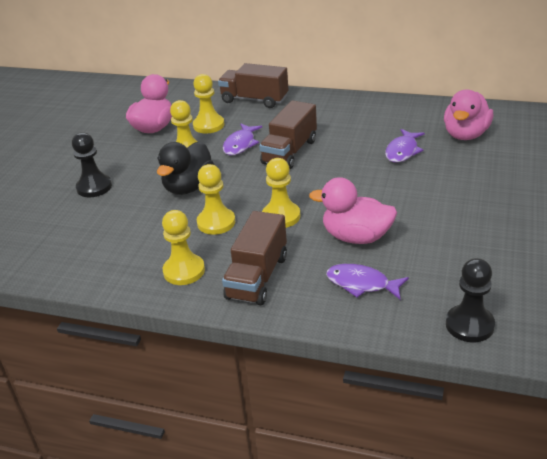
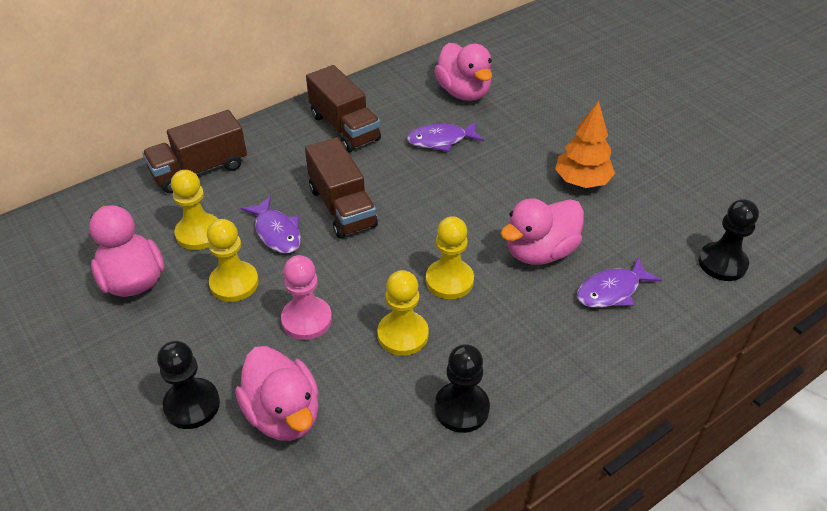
camera: 55 degrees left, 10 degrees up
(116, 215) = (283, 414): none -> pink duck
(184, 271) = (461, 408): yellow pawn -> black pawn
(188, 187) = (306, 319): black duck -> pink pawn
(257, 277) = (531, 355): brown truck -> brown truck (344, 127)
(402, 151) = (441, 140): purple fish -> purple fish turned 105 degrees clockwise
(455, 221) = (582, 181): none -> orange tree

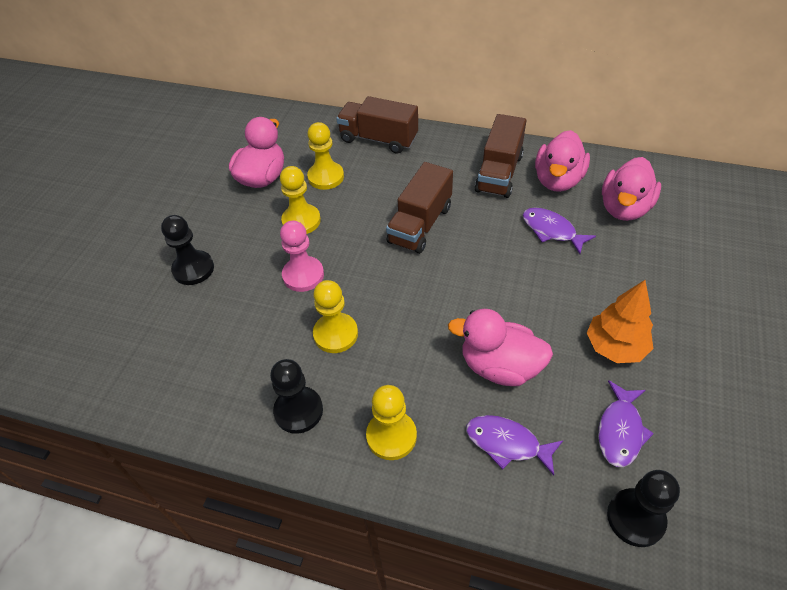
camera: 55 degrees right, 5 degrees up
(276, 232) = (363, 209): purple fish -> purple fish (620, 430)
(283, 414) = (219, 316): pink duck -> pink duck (558, 180)
(449, 280) = (411, 328): yellow pawn -> yellow pawn (391, 436)

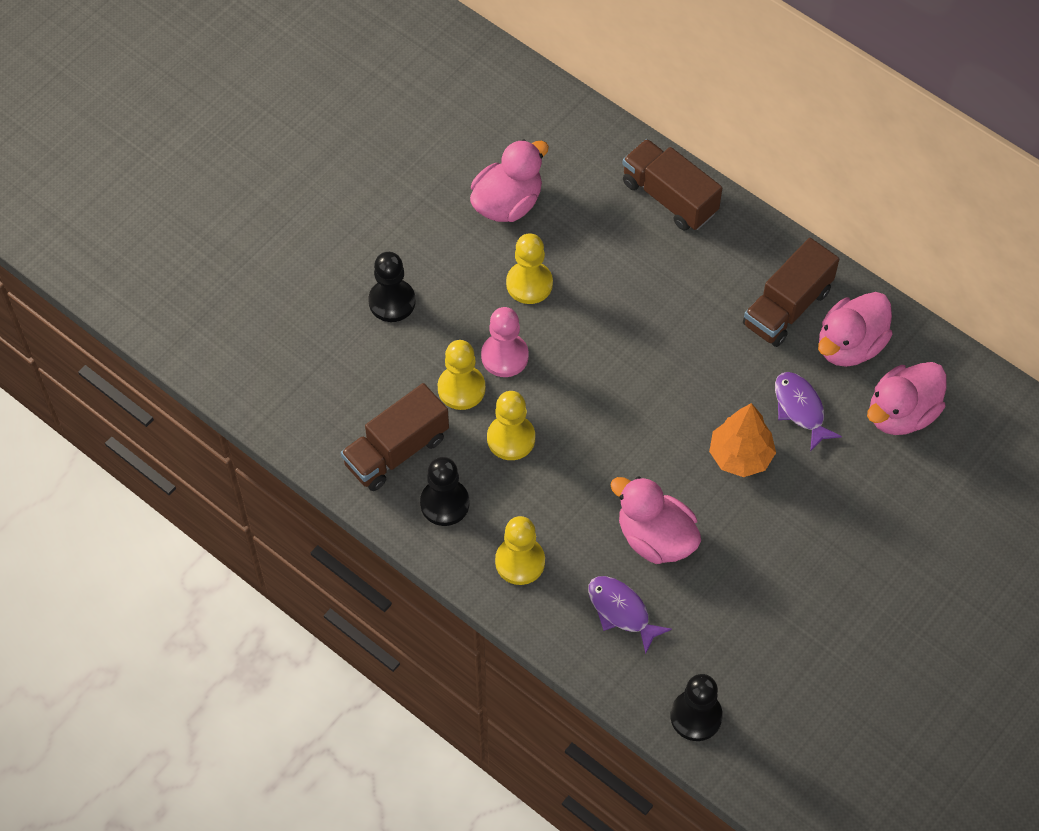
camera: 20 degrees right, 10 degrees up
(326, 177) = (581, 231): yellow pawn -> yellow pawn (461, 388)
(420, 224) = (659, 342): brown truck -> brown truck (396, 451)
(615, 347) = (781, 565): orange tree -> orange tree (740, 456)
(620, 430) = (732, 642): purple fish -> none

